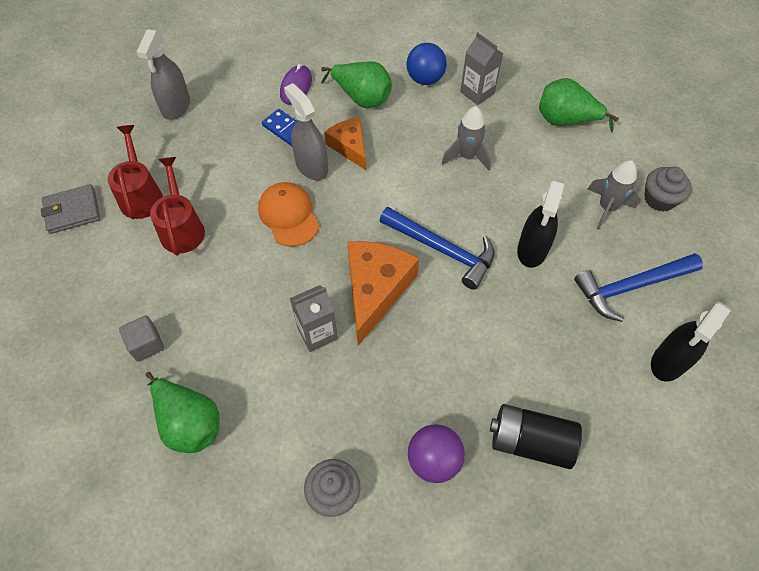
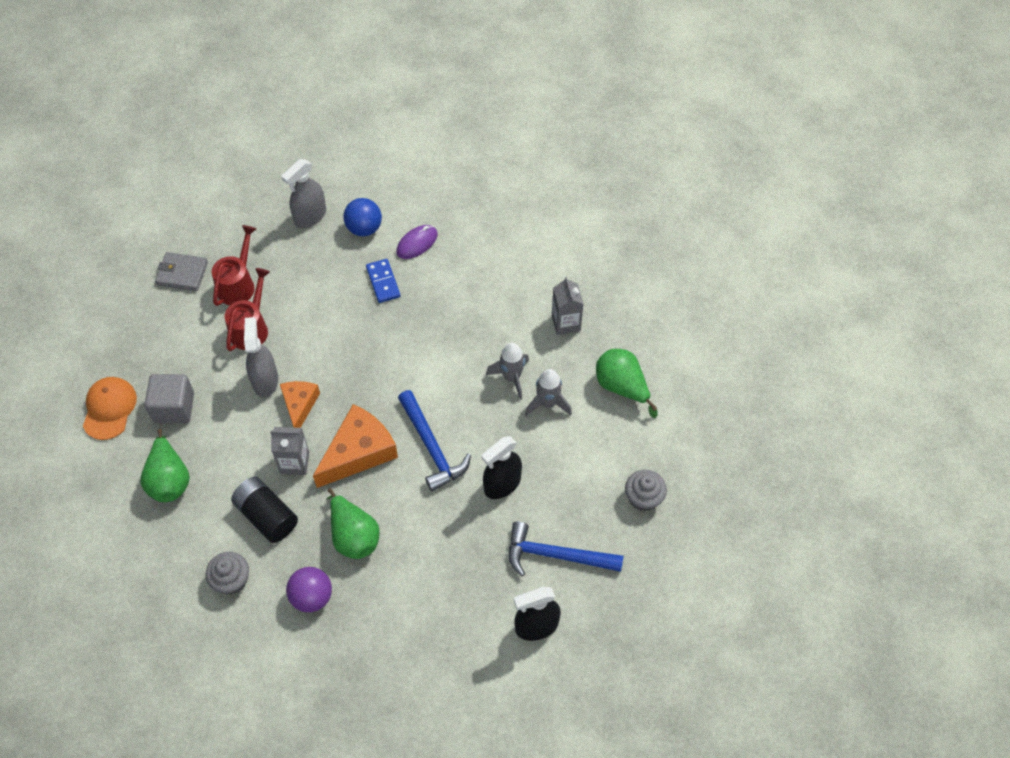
camera: 30 degrees right, 0 degrees up
(146, 344) = (174, 407): grey cube -> grey cube, size x1.55
(289, 215) = (335, 358): orange cap -> orange cap (109, 409)
(311, 166) = (380, 324): grey spray bottle -> grey spray bottle (265, 380)
(349, 147) = (422, 321): orange cheese -> orange cheese (299, 405)
(361, 98) = (463, 280): green pear -> green pear (353, 535)
(425, 79) = (530, 288): blue ball -> blue ball (364, 228)
(530, 442) = (387, 623): black battery -> black battery (267, 516)
(607, 208) = (592, 482): grey rocket -> grey rocket (547, 403)

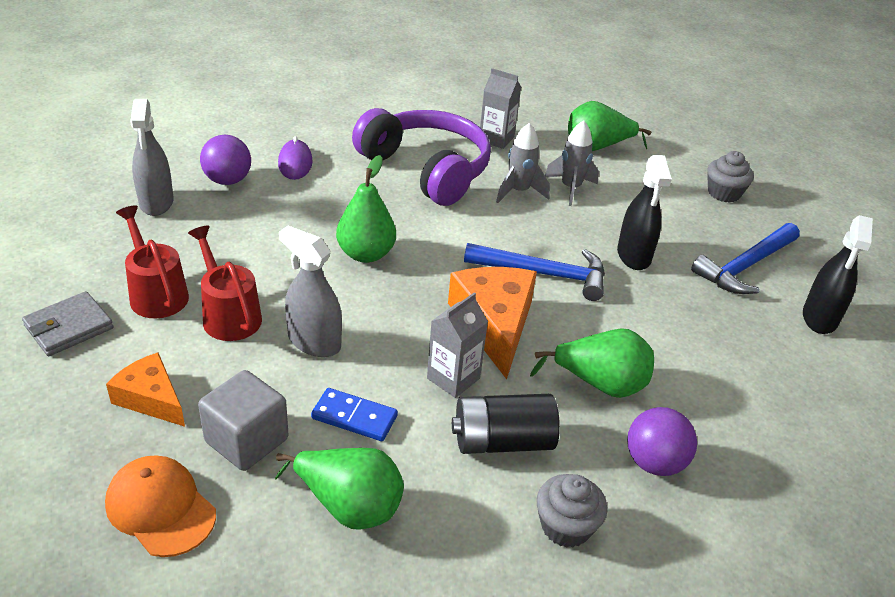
camera: 55 degrees left, 20 degrees down
(299, 405) = (381, 334): orange cheese -> orange cheese (151, 398)
(362, 347) = (366, 254): none -> green pear
(364, 228) = (228, 180): blue ball -> purple ball
(383, 282) = (308, 202): blue domino -> blue domino (354, 417)
(483, 312) = (426, 169): none -> purple headphones

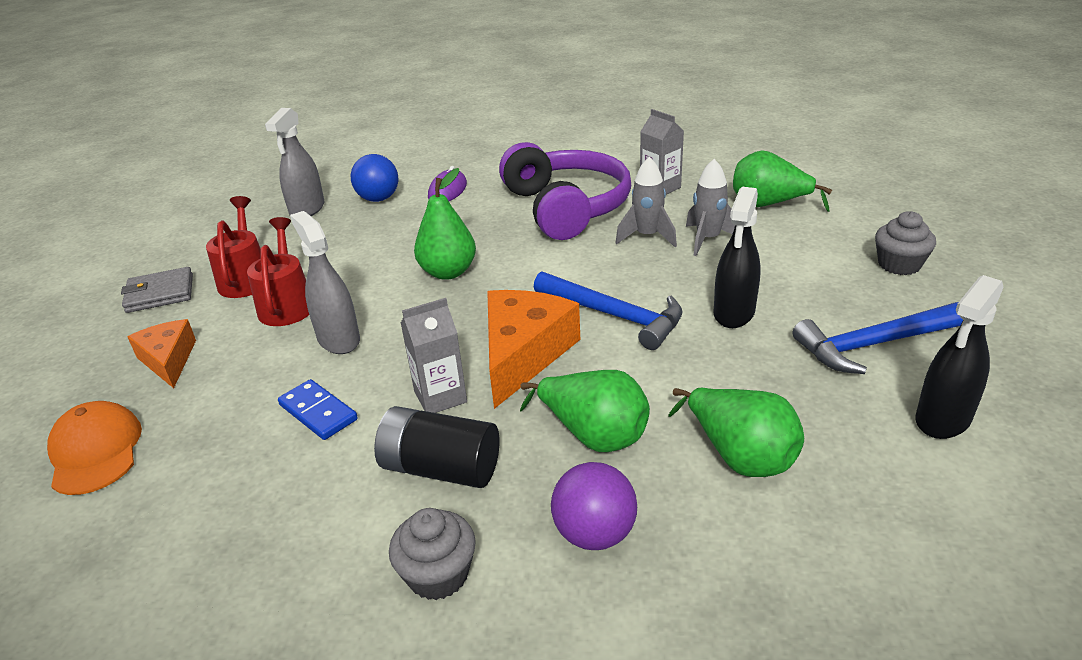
camera: 30 degrees right, 5 degrees down
(228, 180) = (378, 199): purple ball -> blue ball
(246, 440) = (210, 411): grey cube -> none
(348, 506) = (244, 492): green pear -> green pear (739, 456)

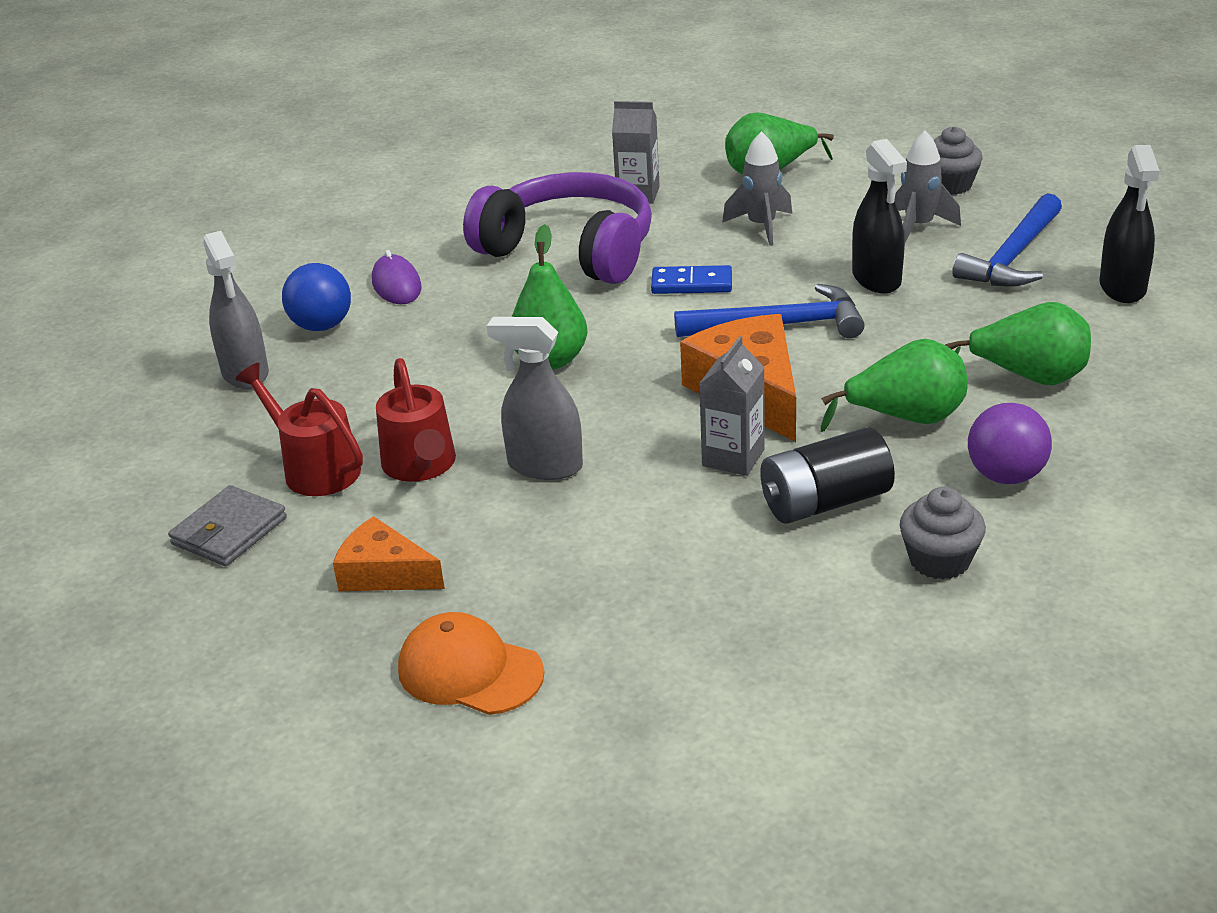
camera: 40 degrees left, 0 degrees up
(287, 304) = (421, 466): red watering can -> red watering can turned 150 degrees counterclockwise
(318, 412) = (640, 526): blue domino -> blue domino (691, 284)
(647, 236) = (700, 246): grey rocket -> grey rocket (919, 226)

